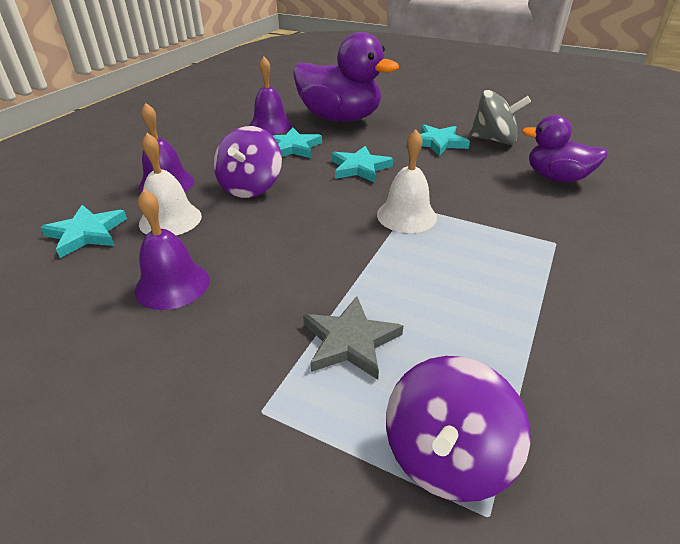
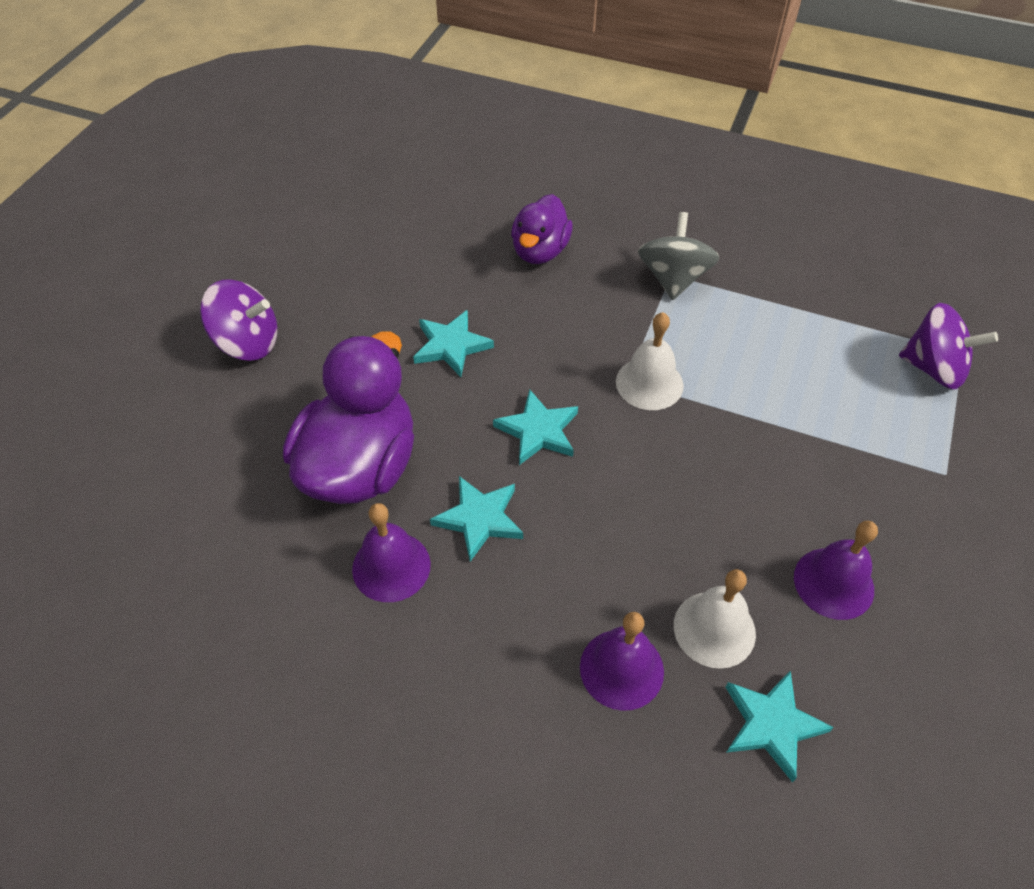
camera: 95 degrees left, 15 degrees up
(250, 187) = (612, 551): purple spinning top -> purple spinning top (248, 343)
(350, 341) = (855, 423): grey star -> none
(493, 140) = (439, 289): grey spinning top -> grey spinning top (673, 278)

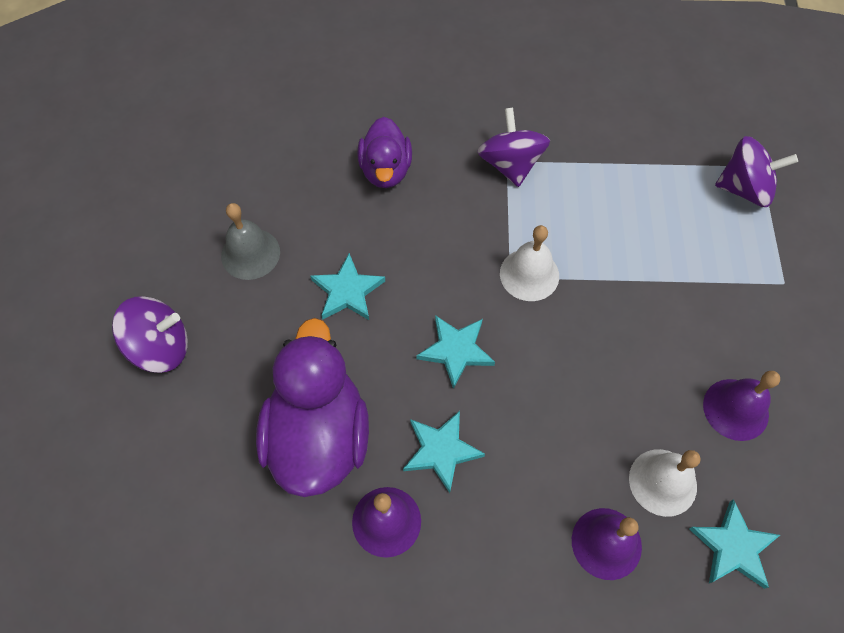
camera: 20 degrees left, 10 degrees up
(371, 287) = (250, 253): none -> grey bell
(673, 278) = (510, 164): grey spinning top -> purple spinning top

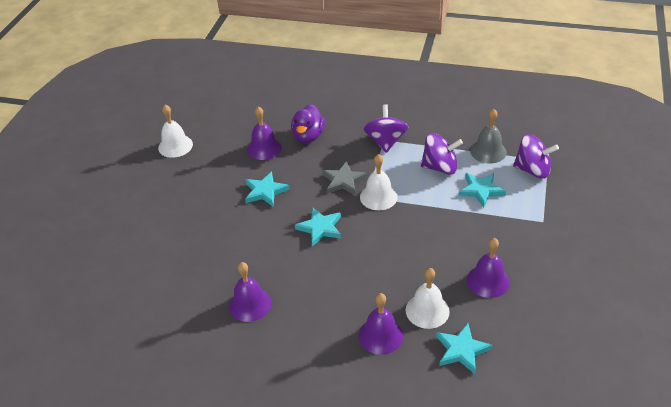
camera: 15 degrees right, 20 degrees down
(161, 347) = (149, 204): purple spinning top -> purple spinning top (440, 167)
(171, 220) = (175, 146): none -> white bell
(250, 253) = (215, 167): grey bell -> grey bell (488, 151)
(319, 436) = (224, 258): purple duck -> none
(321, 204) = (264, 148): none -> purple bell
(441, 451) = (294, 275): turquoise star -> turquoise star (481, 190)
(466, 251) = (343, 181): none -> grey star

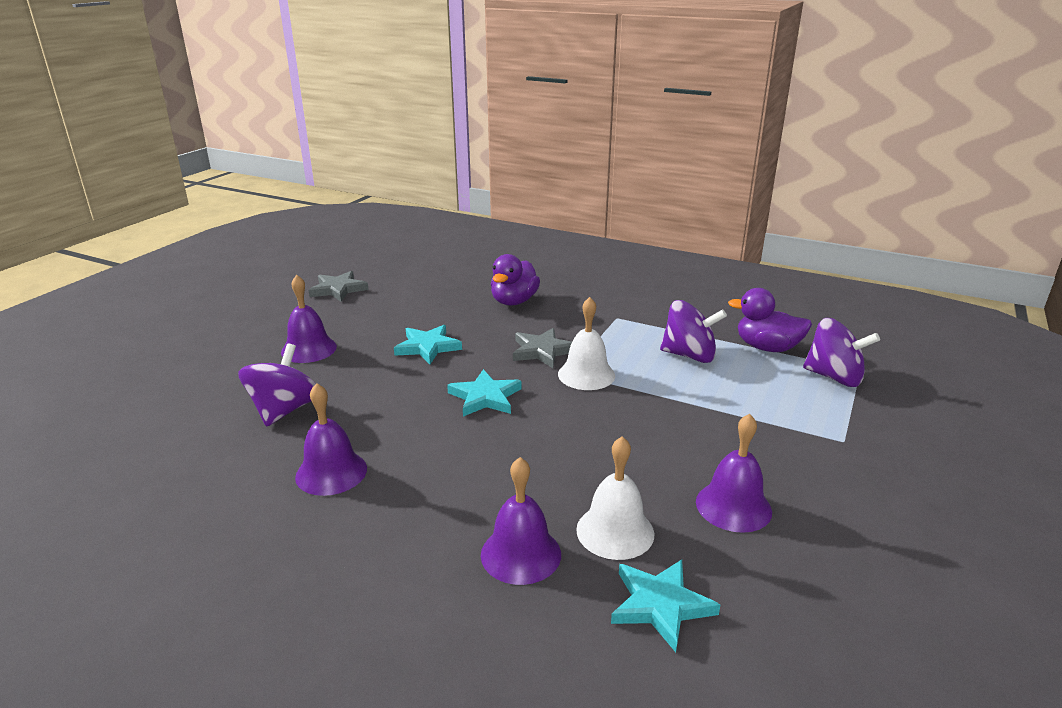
camera: 10 degrees right, 15 degrees down
(175, 146) = (338, 289): white bell -> grey star
(264, 148) = (450, 305): purple bell -> purple bell (309, 349)
(385, 142) = (618, 319): purple spinning top -> purple spinning top (284, 410)
(481, 190) = (746, 389): turquoise star -> none
(488, 151) = (767, 348): grey bell -> purple duck

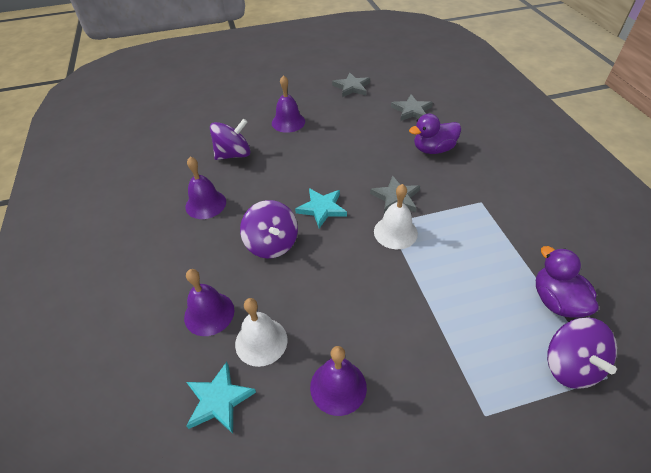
camera: 50 degrees right, 20 degrees up
(428, 347) = (341, 155): turquoise star -> none
(442, 282) = (412, 110): none -> grey star
(689, 355) = (484, 265): purple spinning top -> purple spinning top (272, 244)

